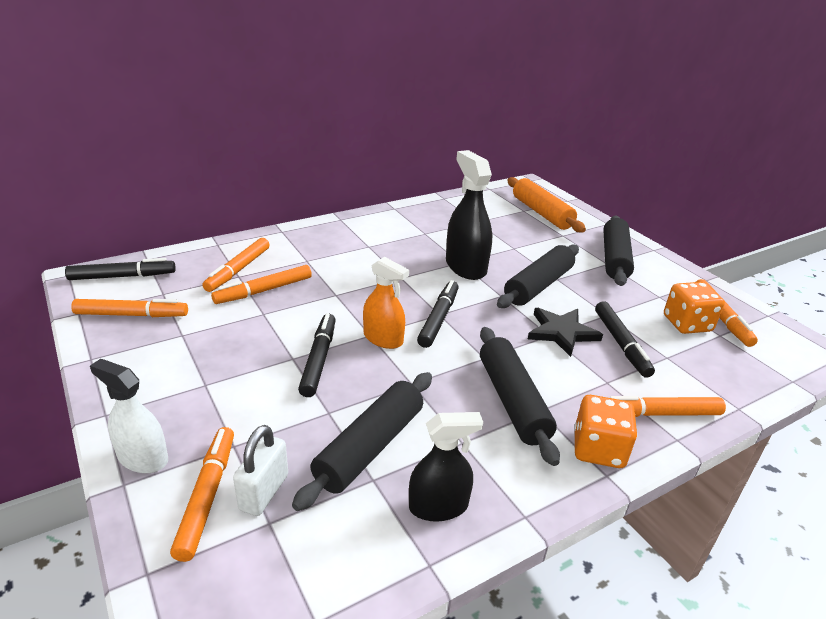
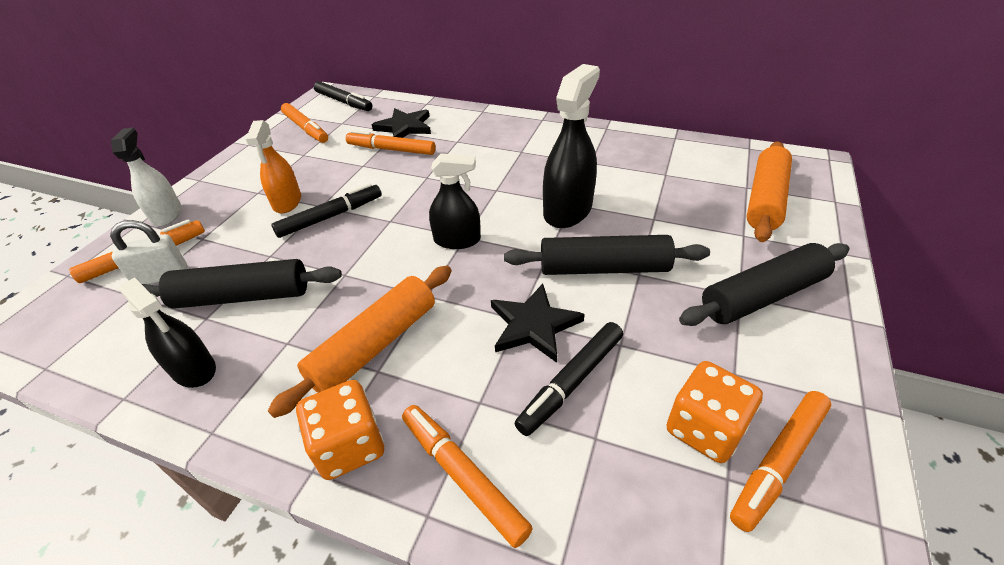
camera: 55 degrees right, 10 degrees up
(238, 270) = (404, 127): orange marker -> black star
(383, 338) = (391, 229): orange spray bottle -> orange spray bottle (287, 202)
(439, 319) = (457, 240): black marker -> black spray bottle
(512, 401) = (374, 345): black rolling pin -> orange rolling pin

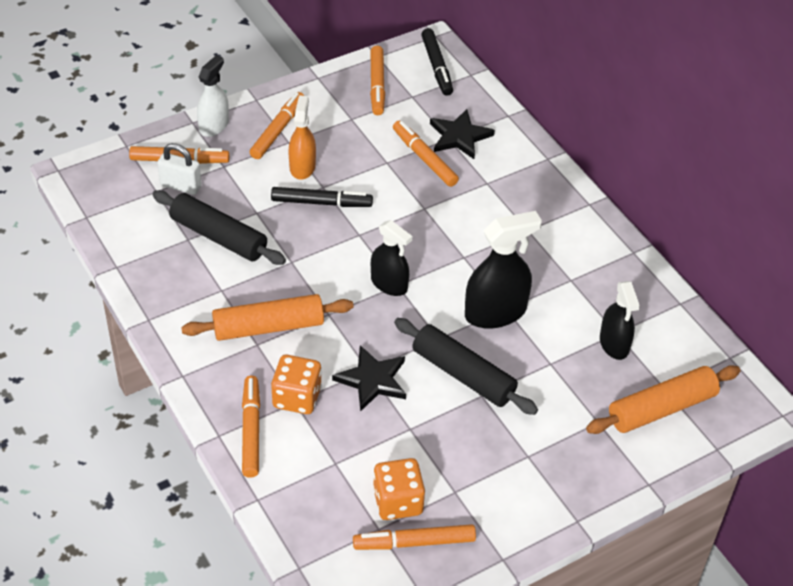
camera: 35 degrees right, 5 degrees up
(194, 369) = (161, 273): black spray bottle -> black spray bottle (614, 344)
(239, 189) = (278, 130): none -> orange marker
(287, 202) = (302, 167): orange spray bottle -> orange spray bottle turned 150 degrees clockwise
(349, 445) = (209, 376): orange dice -> orange dice (297, 397)
(571, 382) = (356, 427): black marker -> none
(762, 295) = (542, 466): black rolling pin -> none

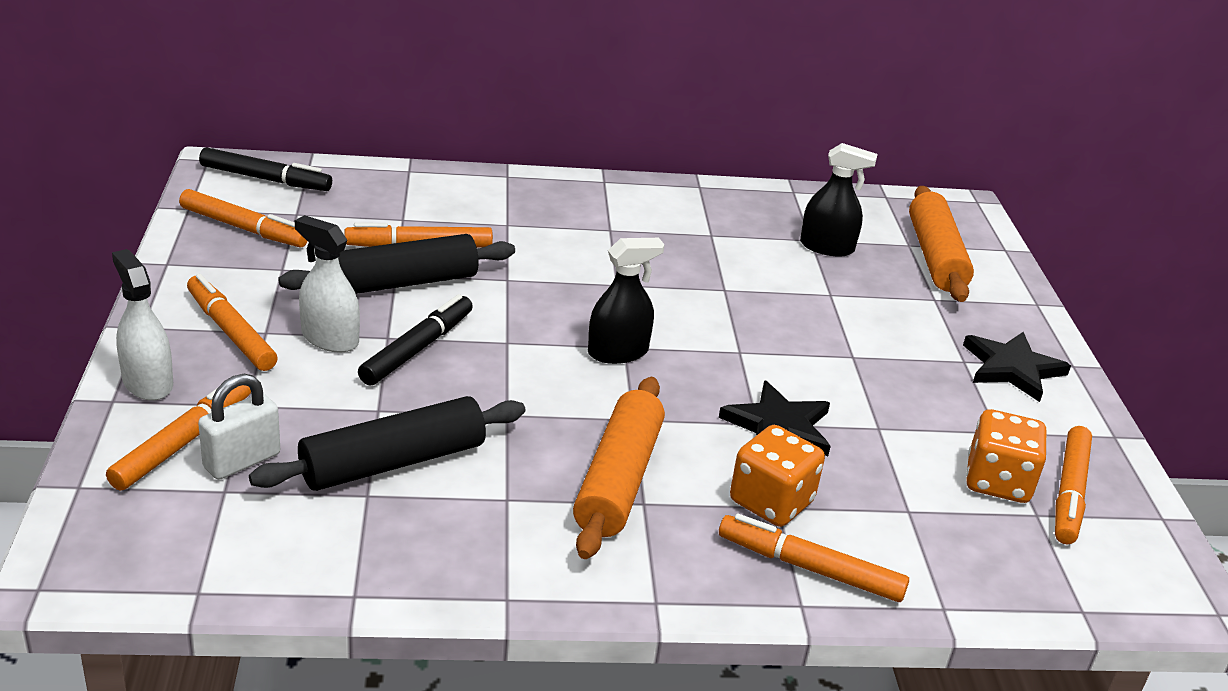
camera: 65 degrees left, 15 degrees down
(302, 167) = (330, 339): orange spray bottle -> white spray bottle
(459, 136) = (408, 211): black star -> black star (1012, 368)
(463, 374) = (812, 356): black rolling pin -> black rolling pin (400, 283)
(495, 312) = (726, 298): black spray bottle -> none

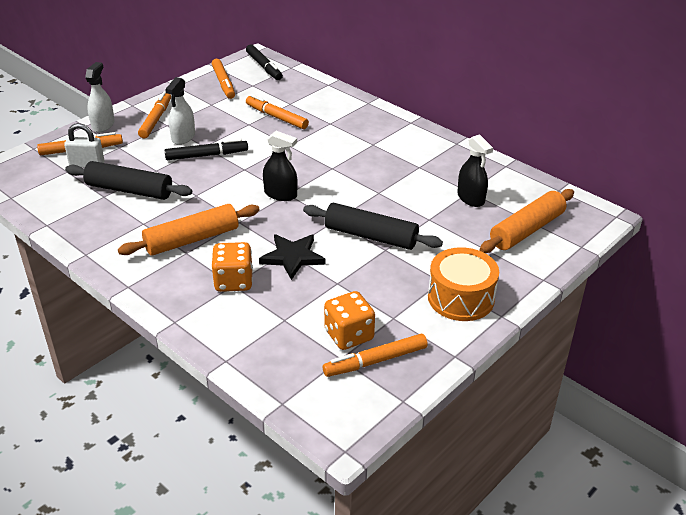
camera: 50 degrees right, 5 degrees up
(330, 339) = (183, 137): white spray bottle -> white spray bottle turned 150 degrees counterclockwise
(400, 283) = (244, 128): black rolling pin -> black rolling pin (371, 236)
(810, 568) = (202, 312): orange marker -> none
(1012, 368) = (461, 298): black star -> orange drum

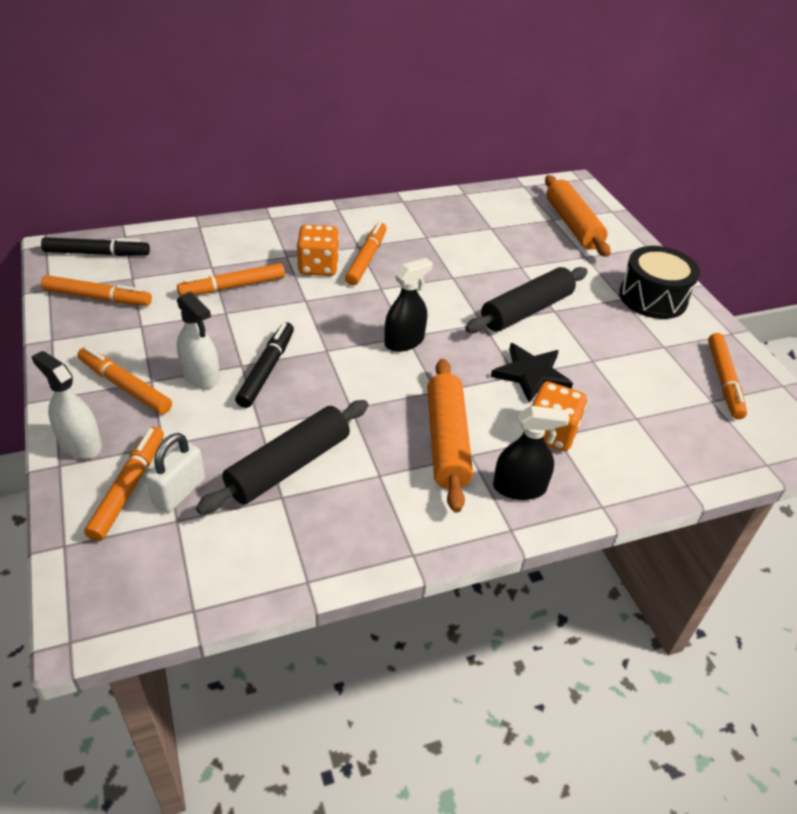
camera: 65 degrees left, 5 degrees up
(349, 335) = (679, 383): orange dice -> orange dice (318, 267)
(360, 152) = (366, 259): none -> orange marker
(461, 298) = (652, 298): orange drum -> black drum
(471, 198) = (503, 231): black spray bottle -> black spray bottle (519, 487)

